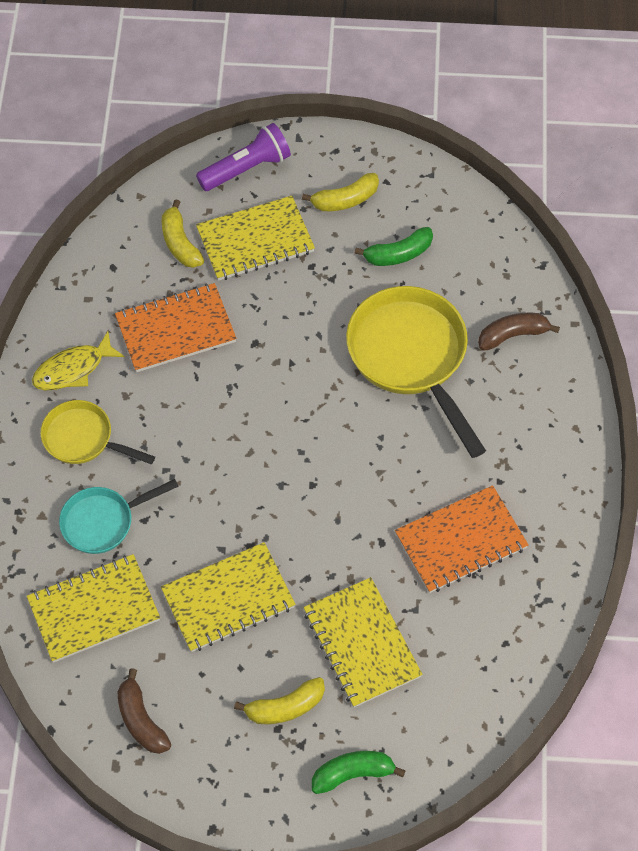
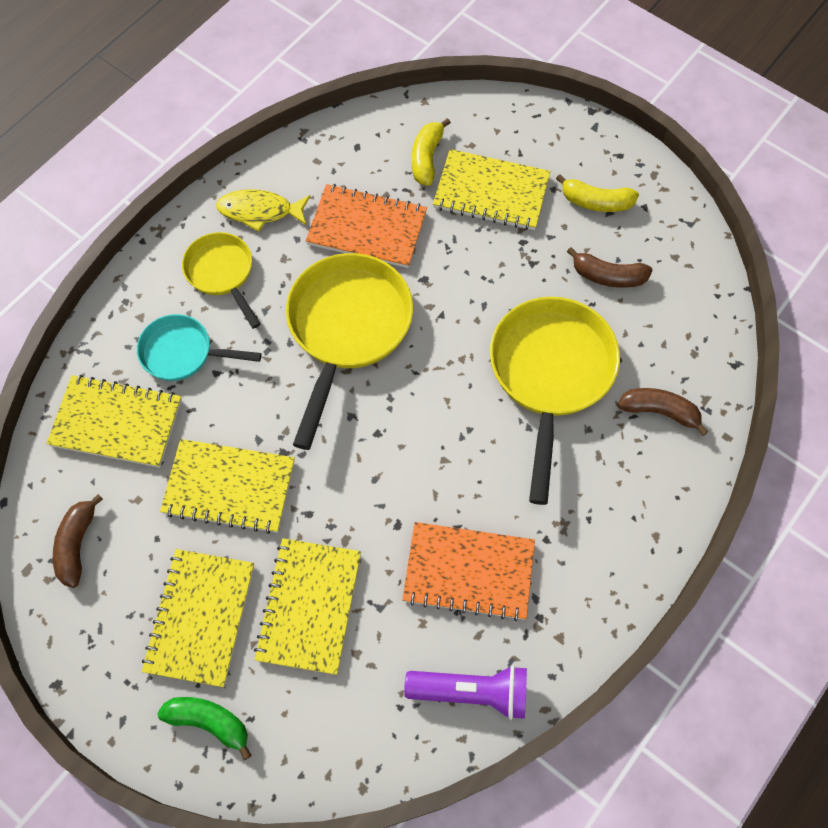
camera: 35 degrees right, 5 degrees up
(224, 420) = (347, 329): none -> yellow pan
(246, 168) = (530, 127): purple flashlight -> purple flashlight (472, 692)
(285, 707) = (200, 618): yellow banana -> yellow notebook
(398, 254) = (608, 276): green banana -> brown banana

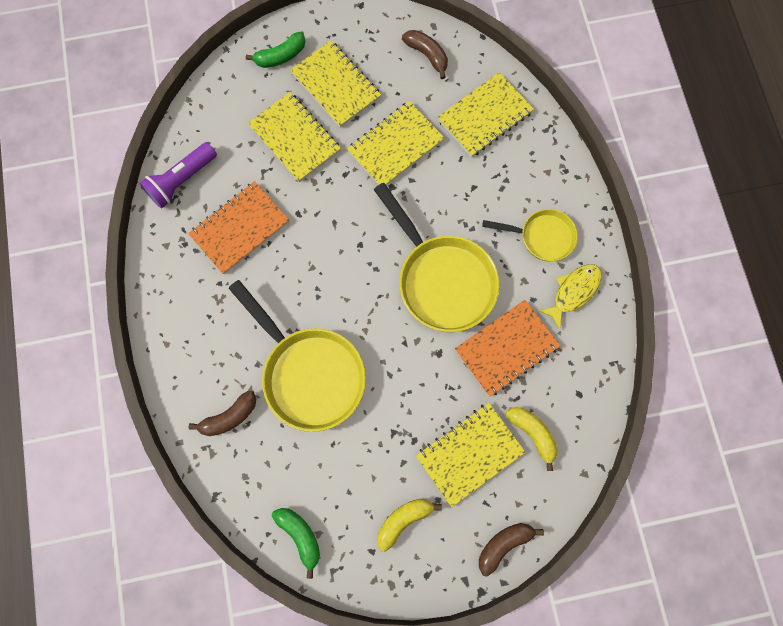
camera: 130 degrees right, 10 degrees up
(183, 353) = (502, 178): turquoise pan -> none
(608, 276) = (343, 473): brown banana -> brown banana (504, 544)
(691, 269) = (300, 536): none -> green banana

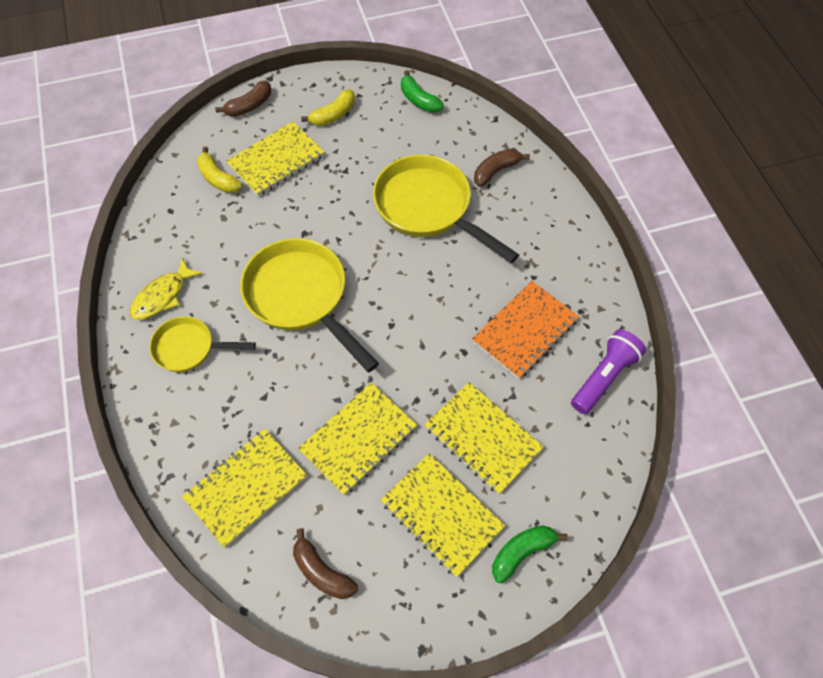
camera: 175 degrees right, 15 degrees down
(506, 348) = (237, 241): orange notebook -> none

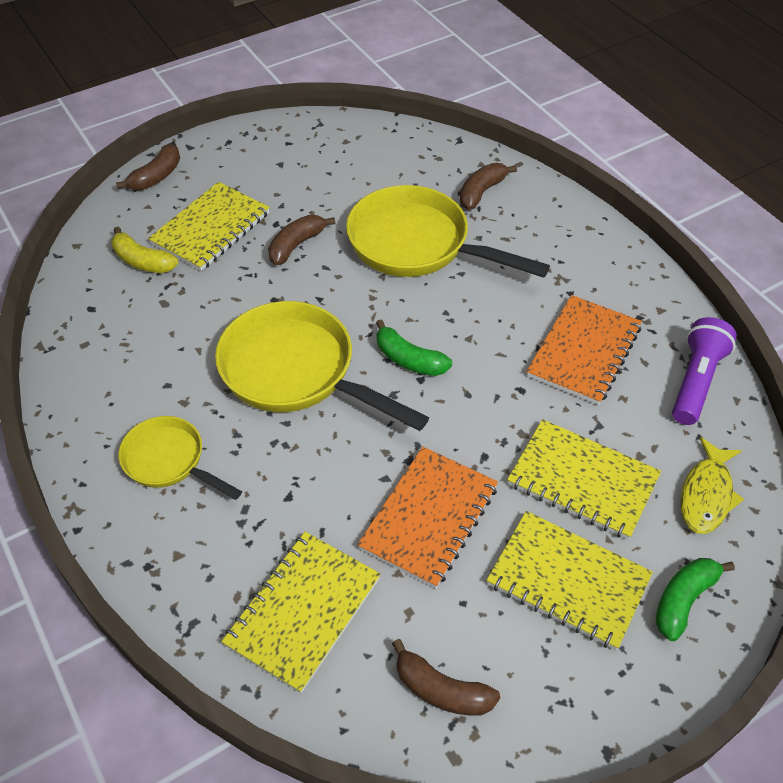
camera: 15 degrees left, 10 degrees down
(162, 296) = (113, 408): yellow fish -> yellow fish (706, 494)
(189, 348) = (169, 461): yellow pan -> yellow pan turned 45 degrees clockwise
(333, 115) = (265, 168): yellow banana -> none
(336, 189) = (296, 245): none -> brown banana
(358, 439) = (429, 518): yellow notebook -> orange notebook
(418, 100) = (362, 136): green banana -> green banana (409, 359)

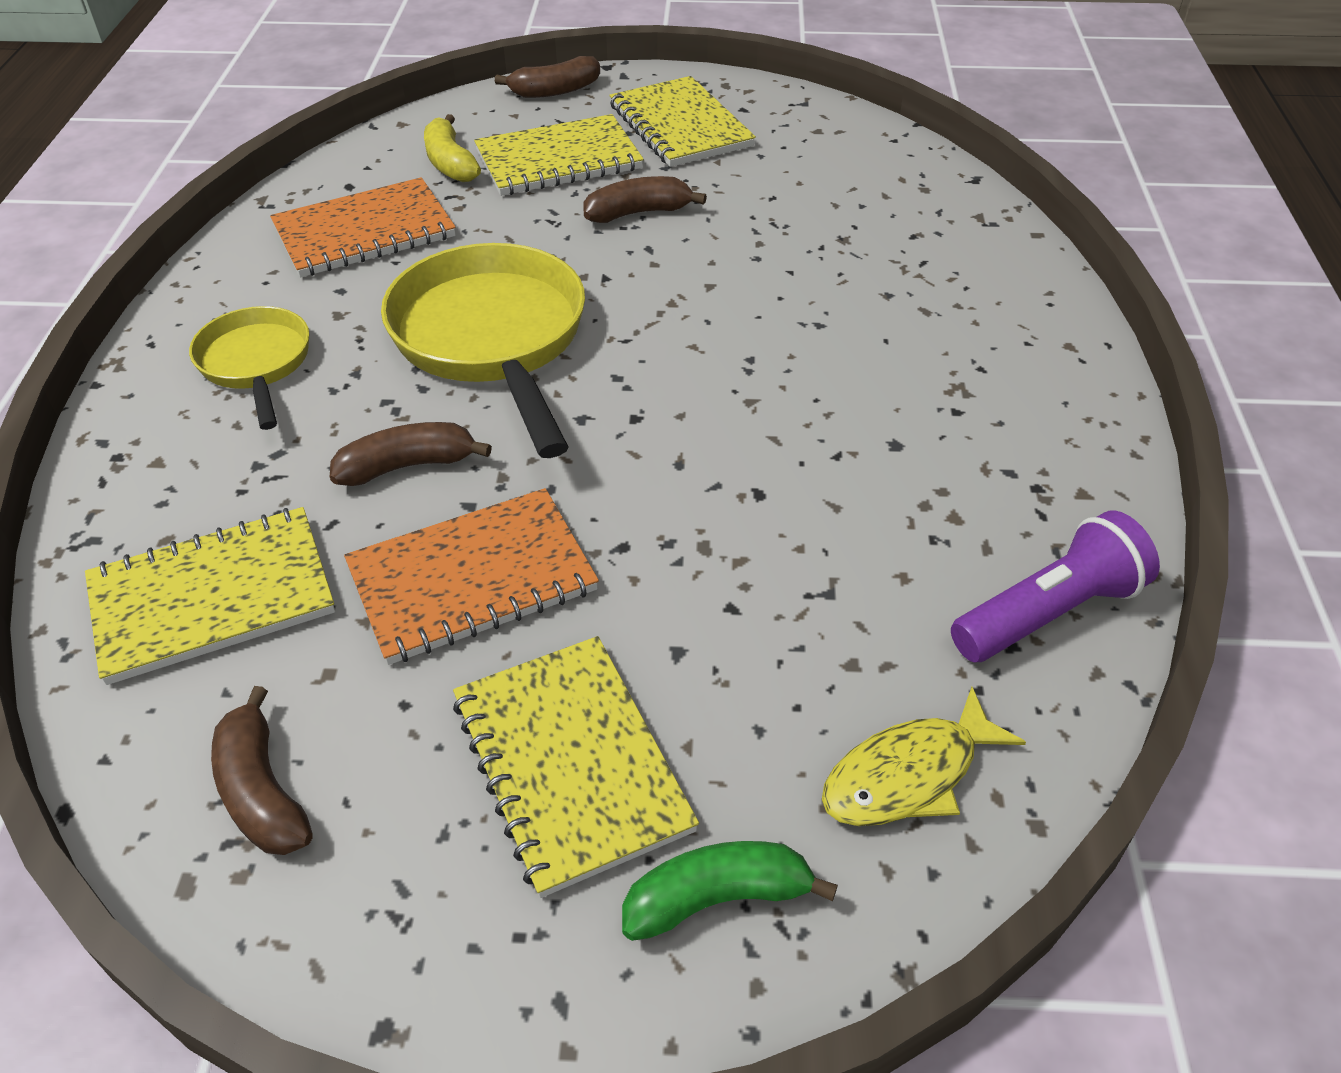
camera: 35 degrees right, 5 degrees down
(409, 359) = (644, 389): green banana -> none
(417, 245) = (792, 270): yellow pan -> none
(481, 192) = (946, 246): brown banana -> brown banana (408, 466)
(582, 481) = (728, 649): yellow notebook -> yellow notebook (680, 126)
(584, 351) = (902, 491): orange notebook -> orange notebook (364, 232)

